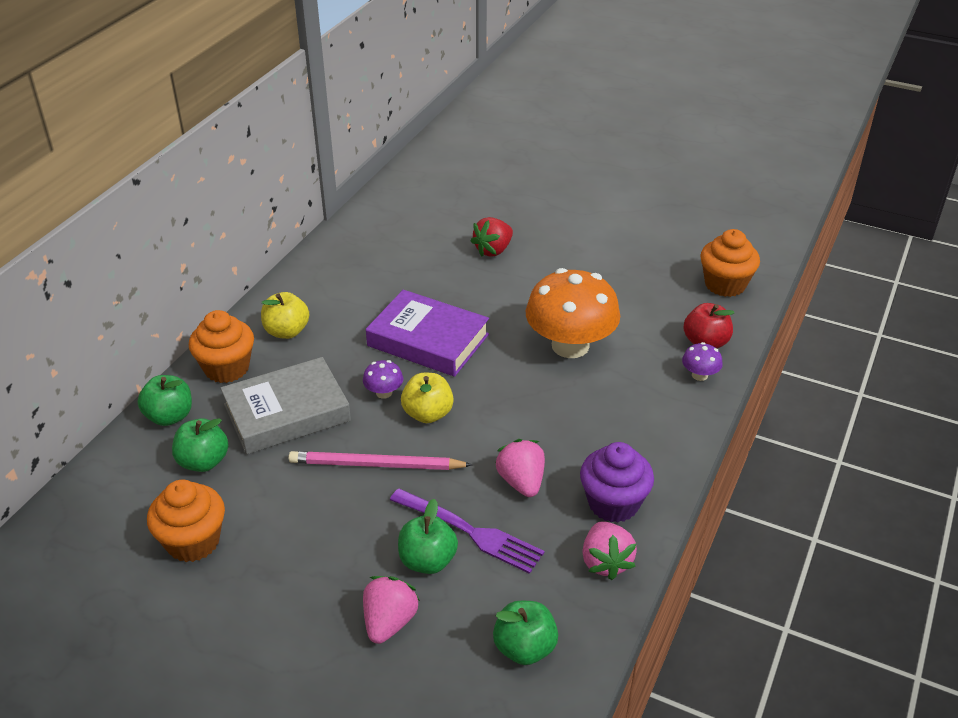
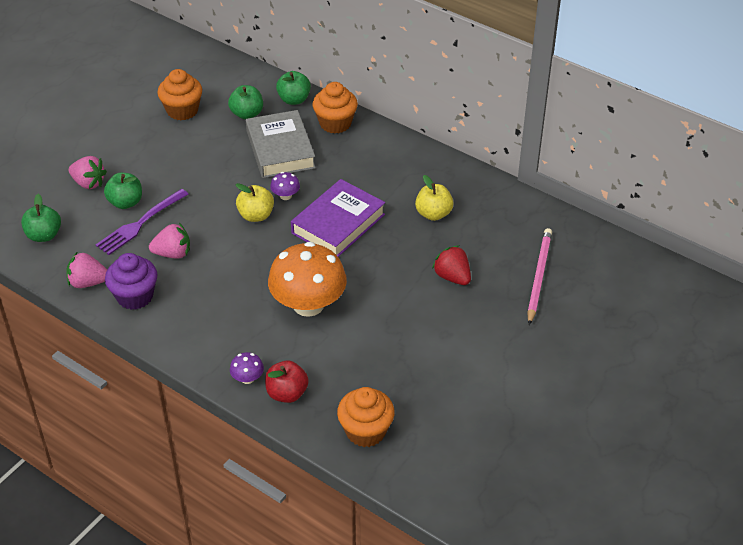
camera: 100 degrees right, 5 degrees up
(287, 331) = (369, 152): yellow apple -> yellow apple (433, 214)
(376, 465) = (215, 187): pink pencil -> pink pencil (538, 276)

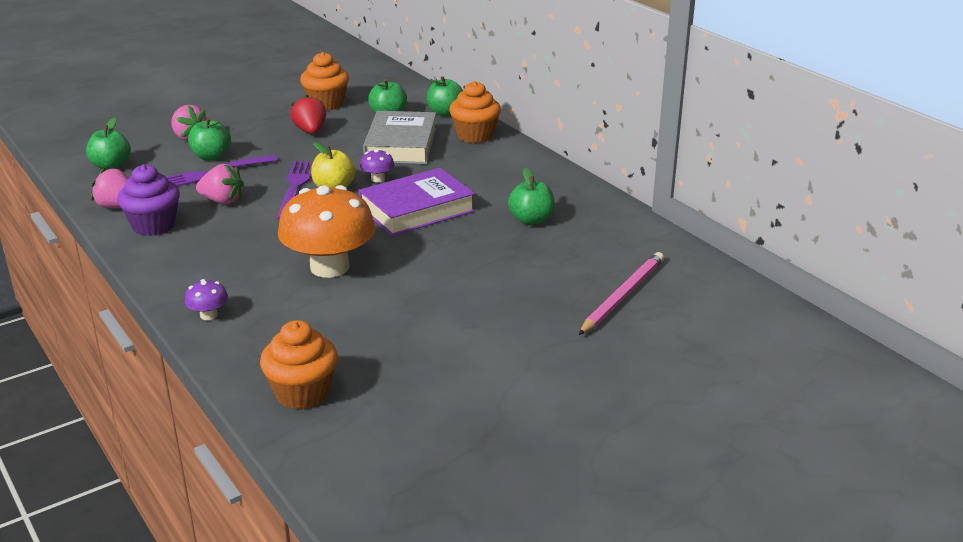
camera: 20 degrees right, 15 degrees down
(223, 222) = (295, 187): none -> purple fork
(287, 393) = (240, 338): red apple -> none
(433, 214) = (531, 220): yellow apple -> green apple
(452, 277) = (515, 276): red strawberry -> red strawberry (310, 131)

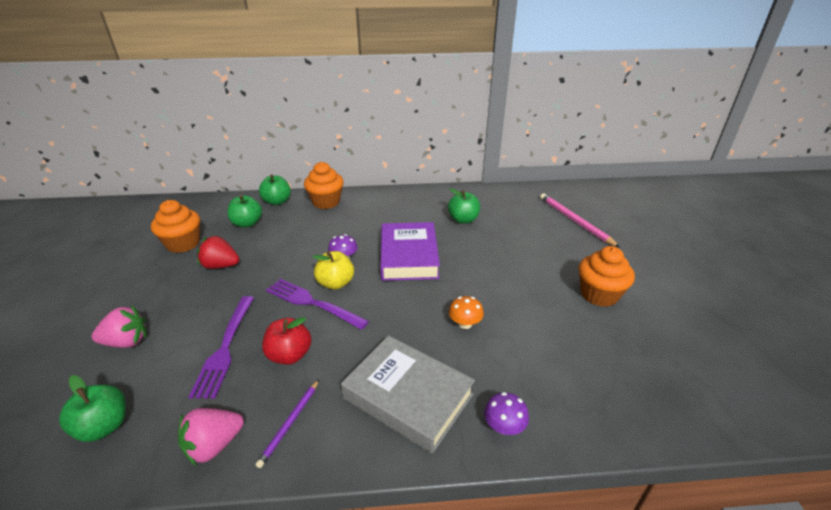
camera: 60 degrees left, 5 degrees up
(153, 226) = (290, 423): purple cupcake -> purple pencil
(211, 156) = (189, 337): green apple -> none
(222, 201) = (290, 355): pink strawberry -> red apple
(302, 393) = (658, 397): orange cupcake -> orange cupcake (599, 294)
(329, 267) = (465, 324): orange mushroom -> orange mushroom, size x0.42
(401, 145) = (302, 233): grey book -> grey book (408, 396)

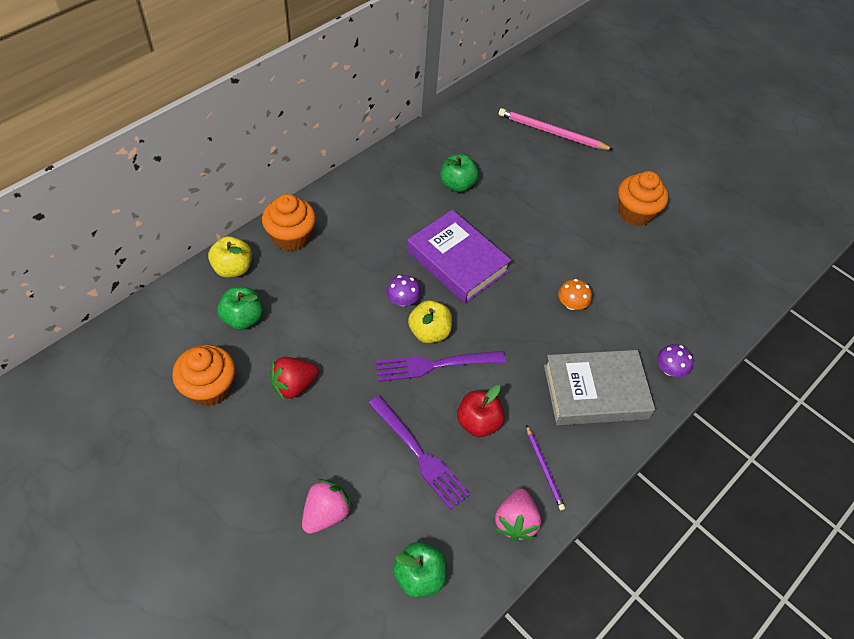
camera: 45 degrees left, 20 degrees up
(277, 201) = (233, 268): green apple -> yellow apple

